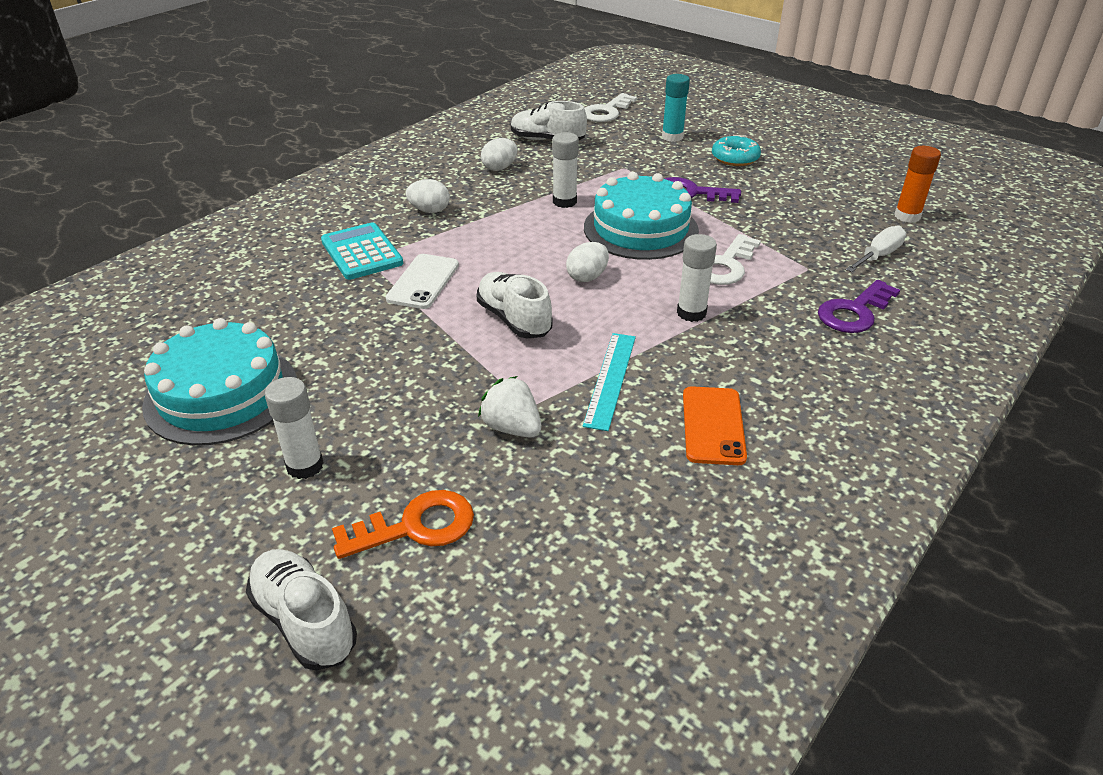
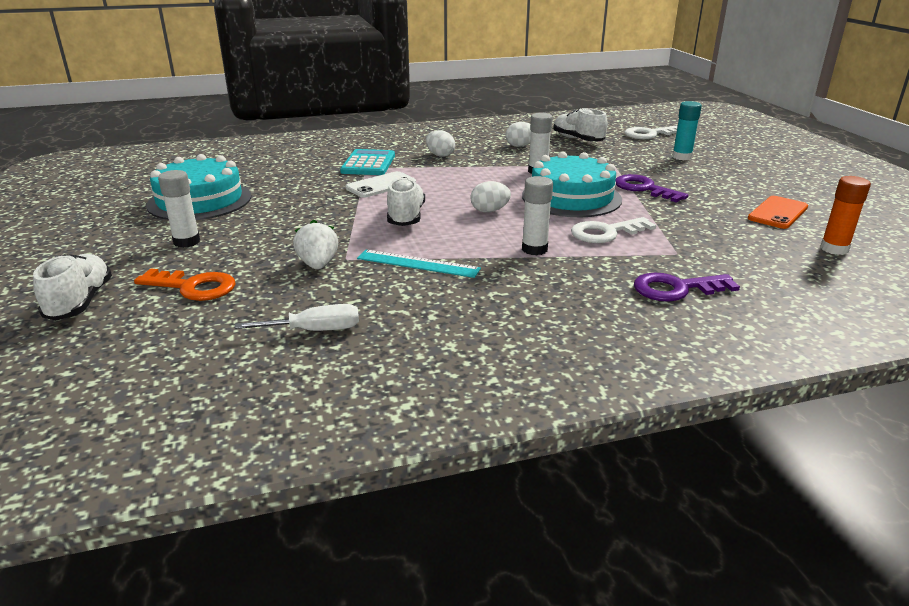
camera: 35 degrees right, 10 degrees down
(610, 379) = (418, 263): turquoise ruler -> turquoise ruler turned 60 degrees clockwise
(713, 425) = (448, 310): orange phone -> orange phone (778, 213)
(735, 158) = (718, 179): turquoise donut -> none
(878, 256) = (760, 264): white screwdriver -> white screwdriver (315, 330)

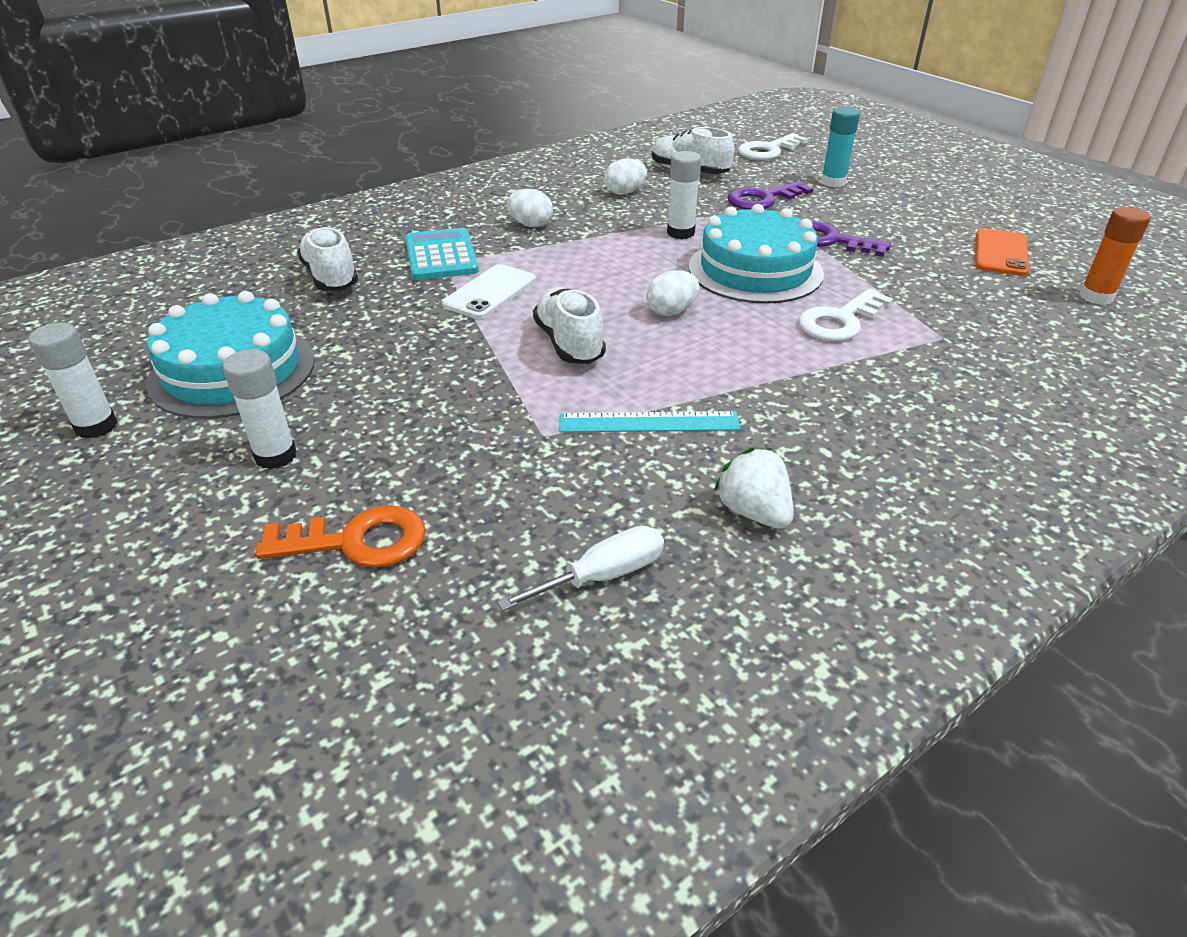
camera: 20 degrees left, 10 degrees up
(80, 302) = (190, 618): white shoe -> white shoe (331, 277)
(318, 265) = (513, 455): white strawberry -> white strawberry (753, 512)
(534, 249) = (777, 366): white glue stick -> white glue stick (96, 426)
(676, 289) = (984, 394): purple key -> purple key (763, 199)

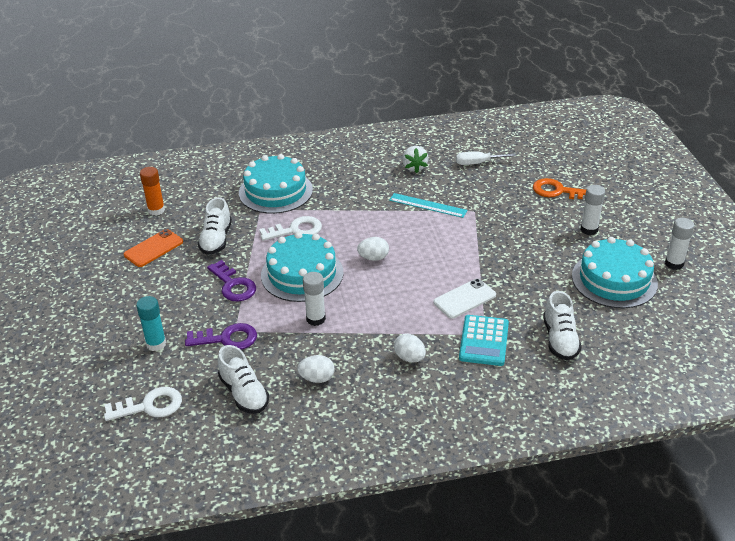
camera: 155 degrees left, 0 degrees up
(569, 343) = (438, 252): white shoe -> white shoe (216, 240)
(967, 375) = (275, 191): none -> turquoise cake

